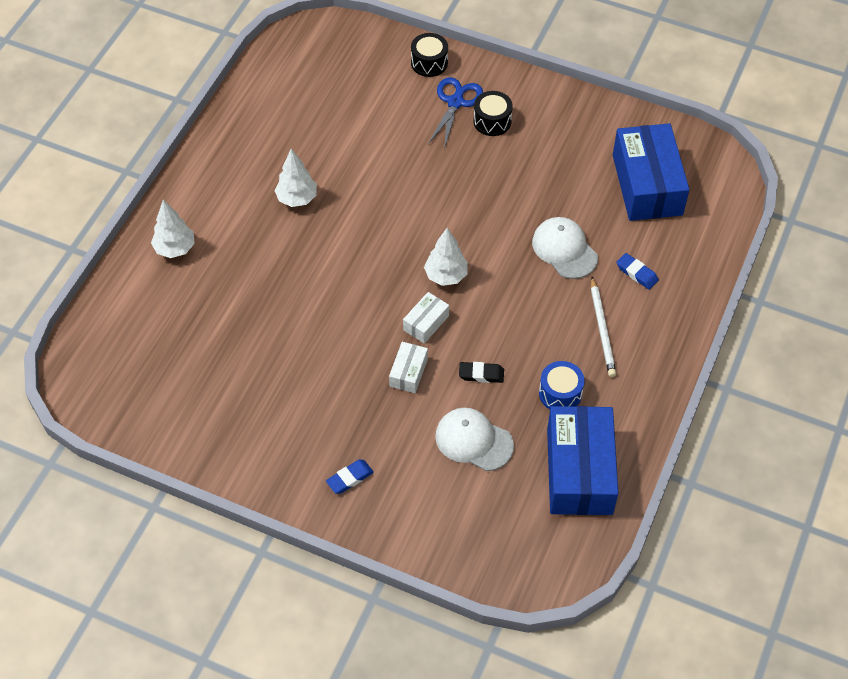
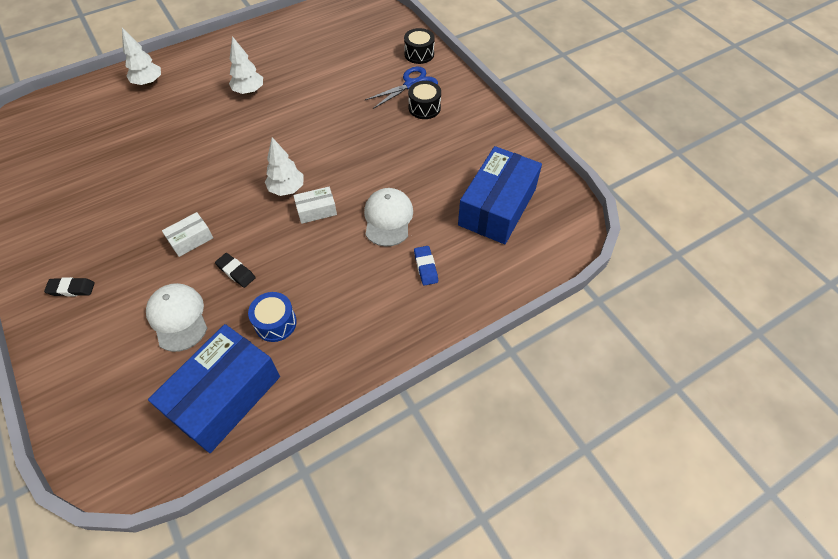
camera: 35 degrees right, 0 degrees up
(350, 478) = (71, 289): blue eraser -> black eraser
(426, 323) = (239, 213): white box -> white box (316, 210)
(602, 329) = (357, 293): white pencil -> none

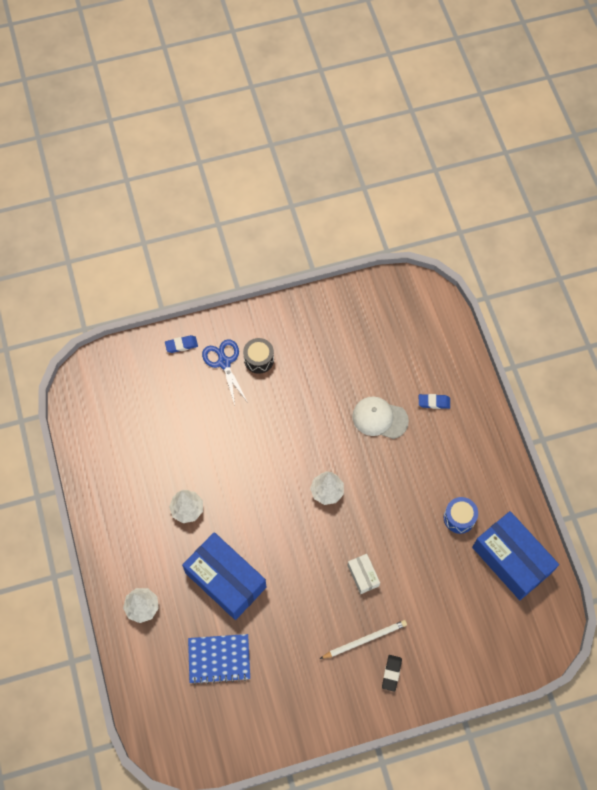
camera: 75 degrees left, 10 degrees up
(96, 143) = (219, 659): none -> blue notebook
(113, 256) = (365, 640): none -> white pencil
(178, 317) = (438, 589): white cap -> none
(236, 272) = (405, 542): black eraser -> none
(316, 210) = (357, 471): white box -> none
(419, 54) = (181, 345): black drum -> blue eraser
(497, 207) = (388, 335): blue box -> blue box (225, 580)

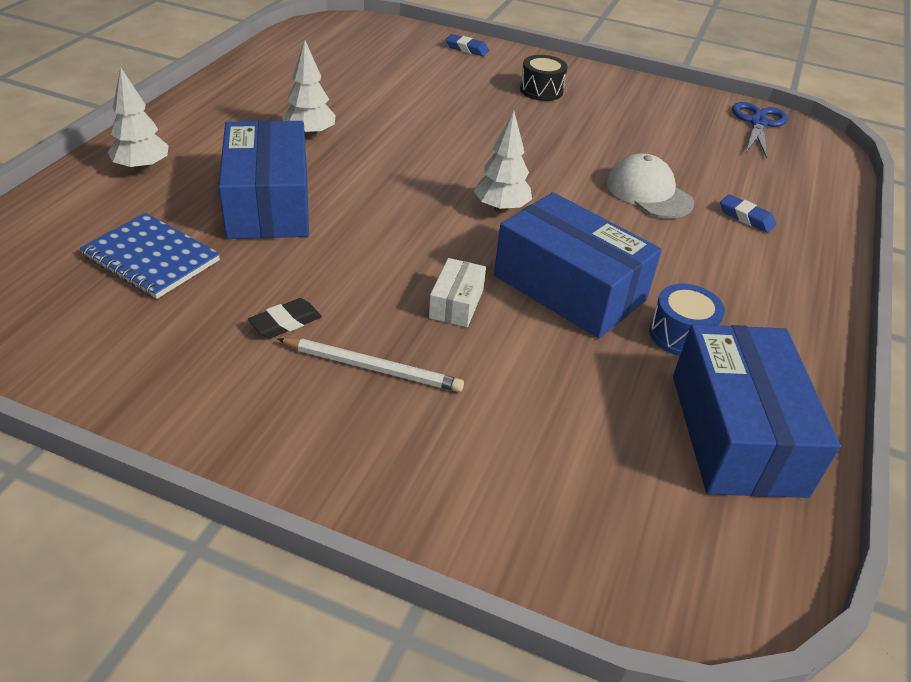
camera: 35 degrees right, 25 degrees down
(224, 362) = (498, 75): blue scissors -> blue scissors (758, 123)
(391, 673) = (365, 433): black eraser -> black eraser (285, 323)
(397, 525) = (569, 288): none -> blue box

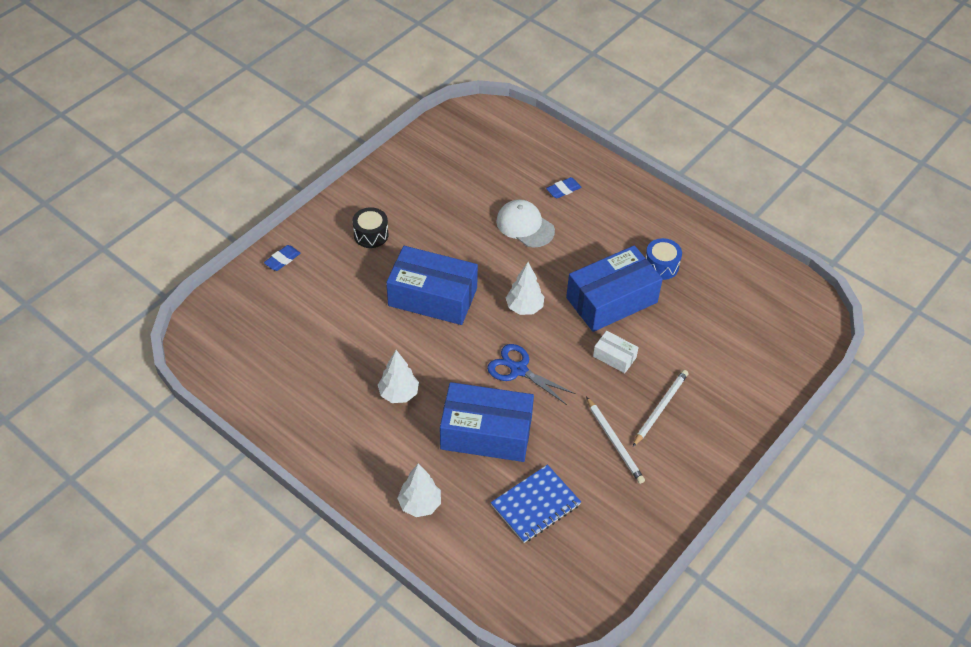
camera: 70 degrees left, 10 degrees up
(285, 323) = (614, 442): black eraser -> white pencil
(648, 192) = (525, 226): white cap -> white cap turned 60 degrees clockwise
(736, 433) = (733, 274): blue box -> blue box (432, 297)
(758, 123) = (455, 132): blue scissors -> blue scissors (518, 370)

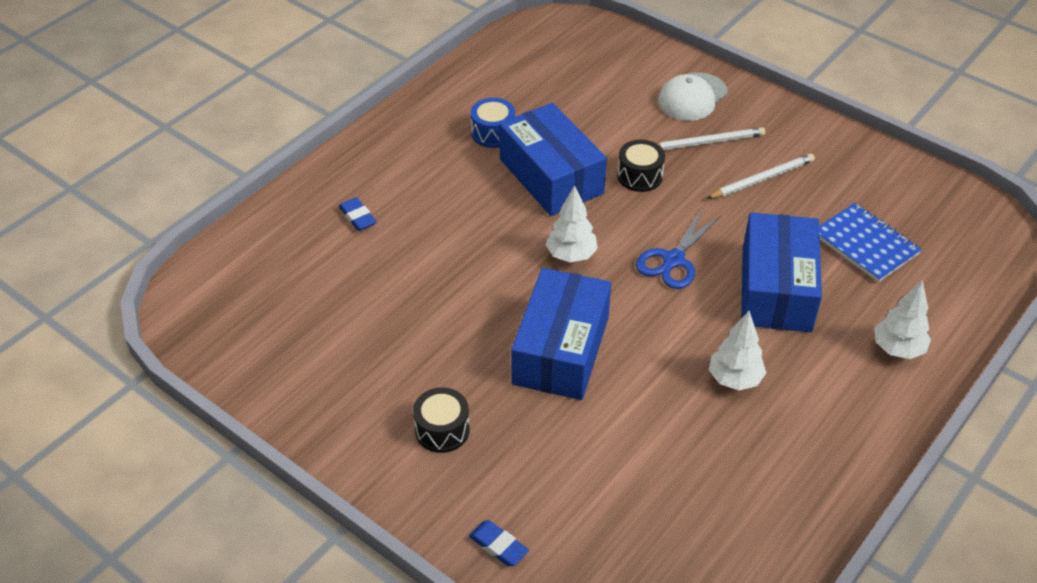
camera: 90 degrees left, 5 degrees down
(525, 226) = (424, 255): white cap -> white cap (692, 97)
(614, 357) = (639, 176): white box -> black drum
(660, 408) = (707, 142): white pencil -> white pencil turned 135 degrees clockwise

